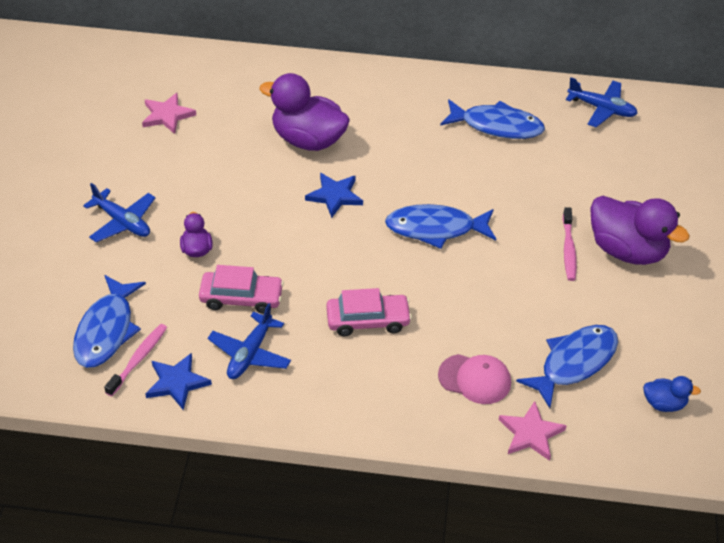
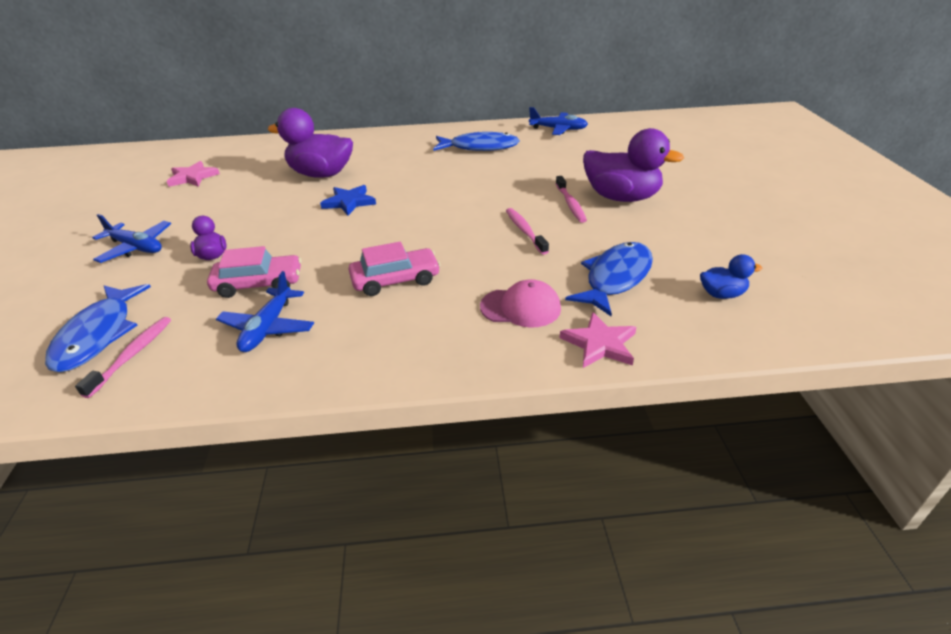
camera: 10 degrees left, 10 degrees down
(177, 383) = (177, 369): blue star -> none
(435, 228) = (446, 209): blue fish -> none
(508, 280) = (525, 231): none -> pink toothbrush

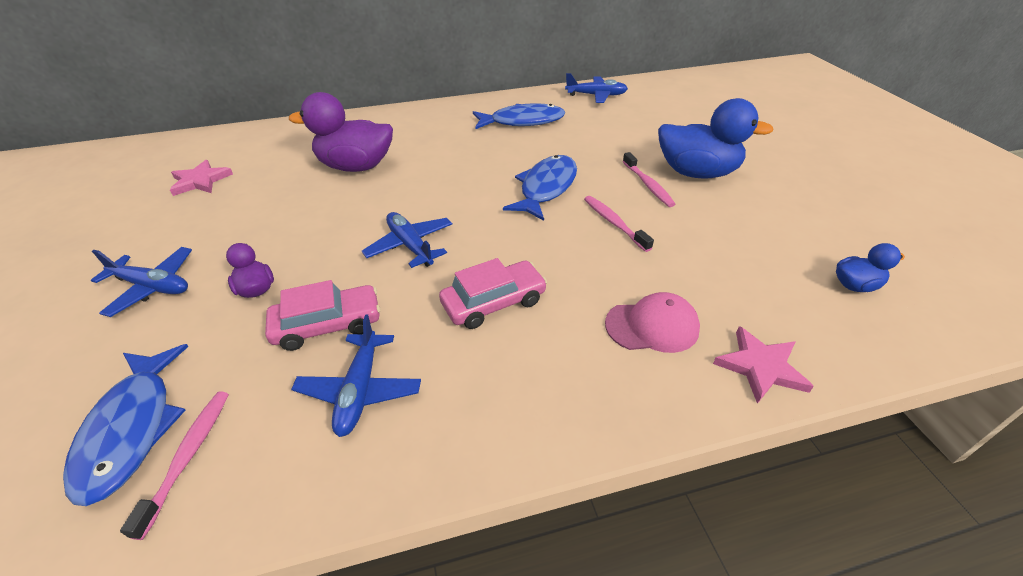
camera: 10 degrees left, 5 degrees up
(344, 235) = (410, 246): none -> blue plane
(349, 202) = (401, 201): blue star -> none
(615, 278) = (737, 276): blue fish -> blue fish (546, 188)
(621, 197) = (697, 173): purple duck -> blue duck

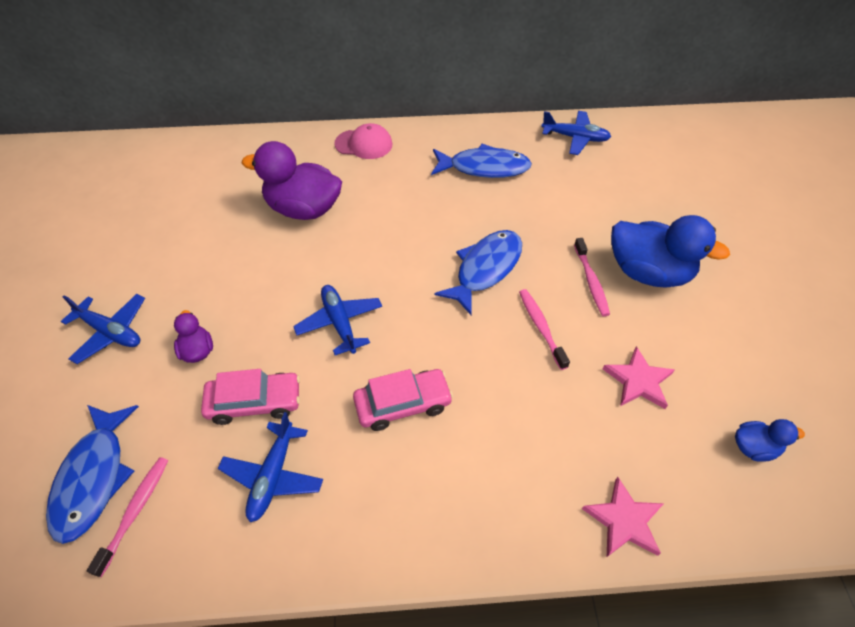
camera: 10 degrees right, 10 degrees up
(200, 181) = (155, 206): pink star -> pink star (638, 381)
(652, 326) = (539, 458): pink cap -> pink cap (364, 144)

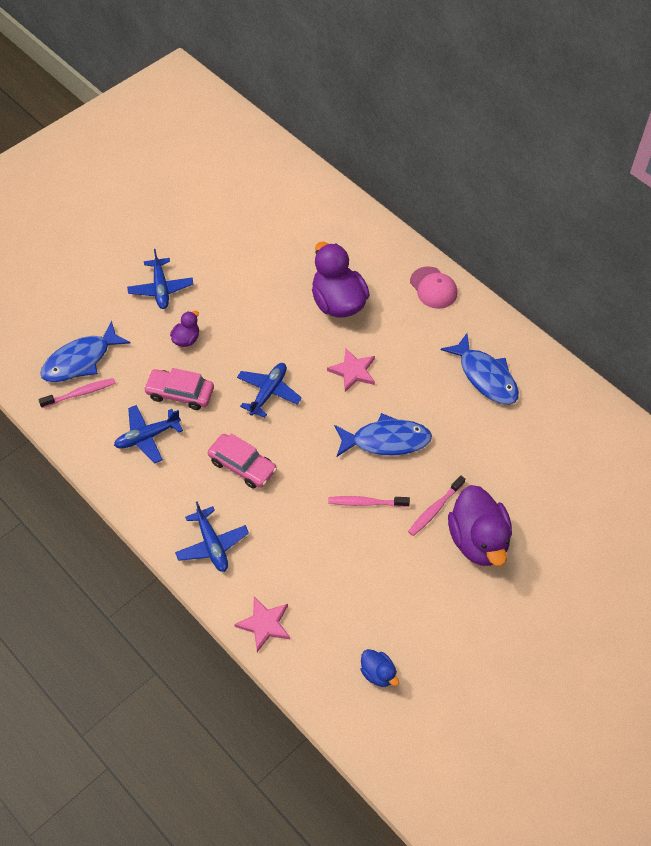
camera: 50 degrees right, 5 degrees up
(254, 402) = (180, 393): pink car -> pink car turned 150 degrees clockwise
(541, 327) = (366, 503): pink toothbrush -> pink toothbrush turned 120 degrees counterclockwise
(575, 138) = (583, 413): blue plane -> blue plane (212, 544)
(638, 381) = (373, 582): pink star -> pink star (353, 371)
(648, 273) = (478, 540): blue duck -> purple duck

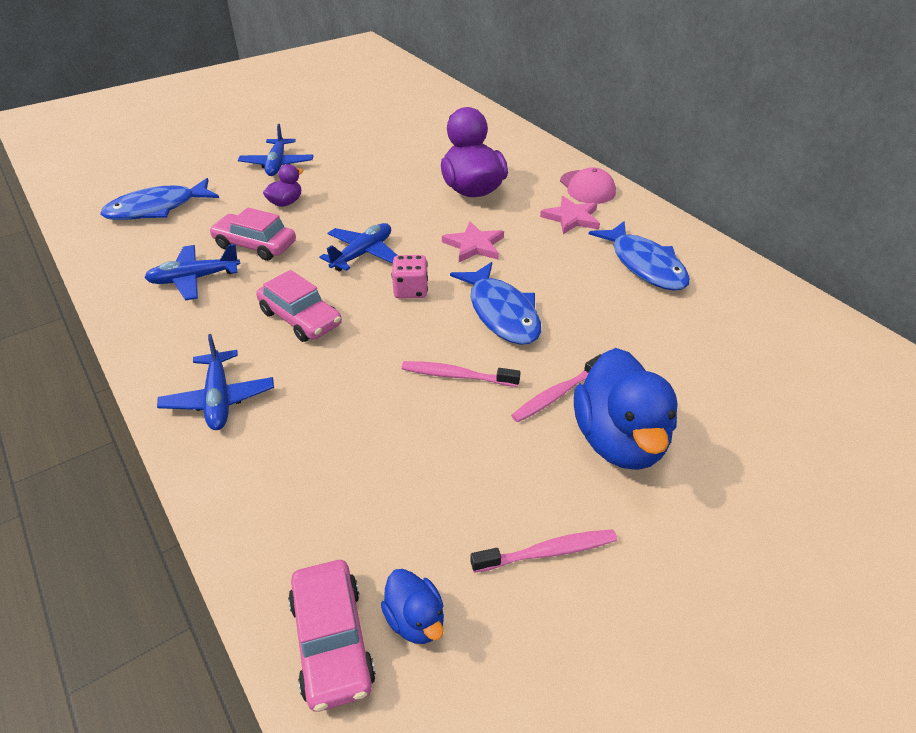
camera: 10 degrees right, 15 degrees down
(80, 393) = (138, 234): pink toothbrush -> pink toothbrush (547, 552)
(264, 624) = (250, 513): pink star -> pink star (571, 218)
(315, 427) = (410, 290): none -> pink dice
(336, 691) = (332, 641): none -> pink car
(386, 441) = (501, 313): blue fish -> blue fish turned 60 degrees clockwise
(478, 540) = (619, 441): purple duck -> blue duck

